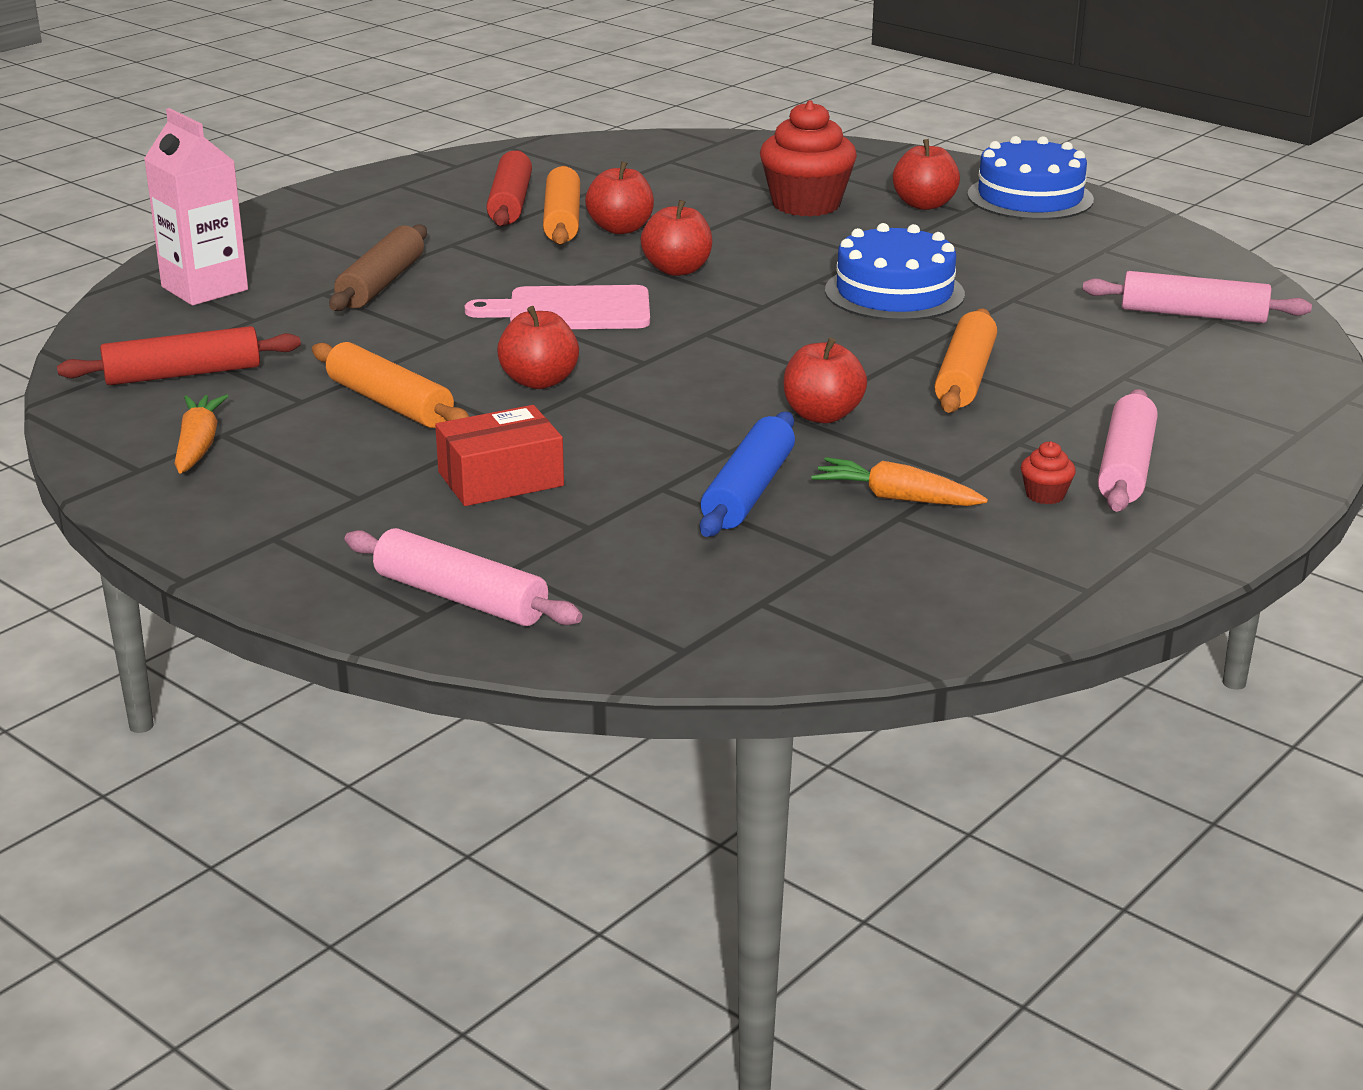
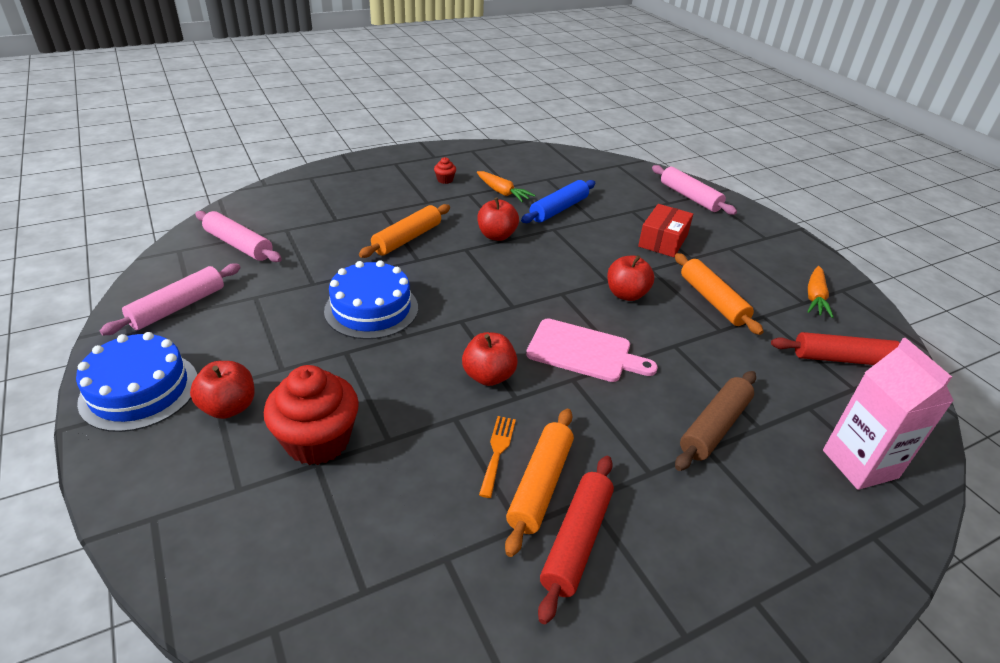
camera: 160 degrees left, 10 degrees up
(500, 479) = (663, 241): red box -> red box turned 60 degrees counterclockwise
(620, 229) = (497, 451): red apple -> orange fork
(1126, 467) = (399, 182): pink rolling pin -> pink rolling pin (178, 307)

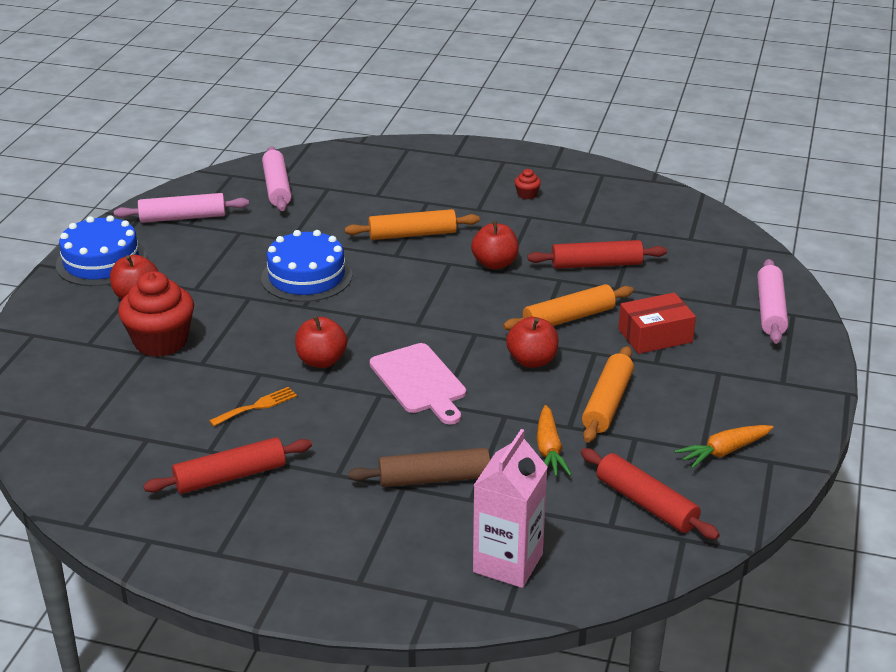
camera: 45 degrees right, 5 degrees down
(502, 192) = (565, 227): orange carrot -> orange carrot (549, 450)
(540, 485) = (254, 438): orange rolling pin -> orange rolling pin (568, 318)
(558, 209) = (596, 264): blue rolling pin -> red rolling pin

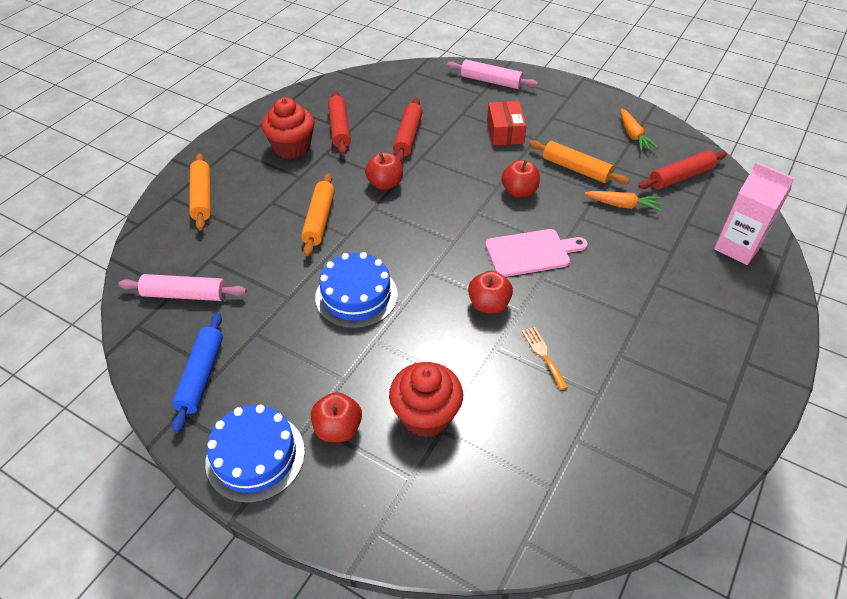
camera: 75 degrees left, 15 degrees up
(183, 217) = (201, 376): pink rolling pin -> blue rolling pin
(230, 476) = (636, 384): red rolling pin -> red rolling pin (339, 128)
(434, 479) = (648, 265): brown rolling pin -> none
(527, 194) = (292, 147): red cupcake -> red cupcake, size x2.39
(568, 318) = (472, 164): orange rolling pin -> orange rolling pin (202, 197)

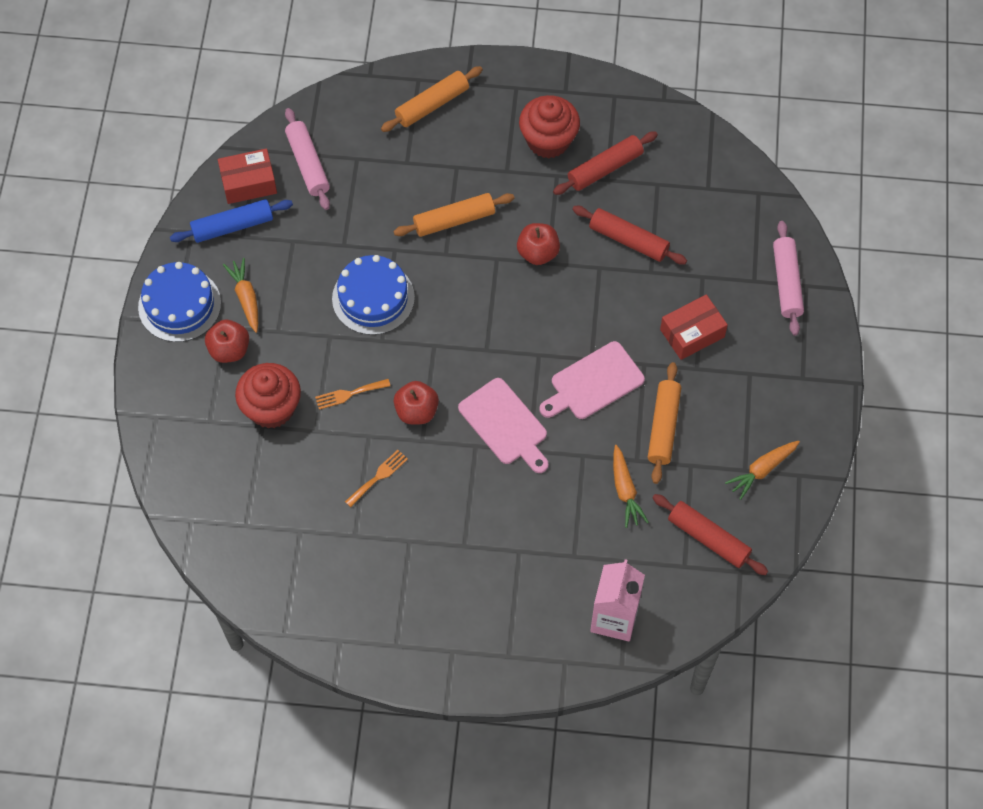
camera: 65 degrees right, 15 degrees up
(165, 346) = (248, 183): none -> red box
(289, 393) = (246, 298): none -> orange carrot
(408, 136) = (628, 240): red rolling pin -> red rolling pin turned 45 degrees clockwise
(445, 347) = (349, 394): none -> orange fork
(519, 191) = (593, 383): red apple -> pink cutting board

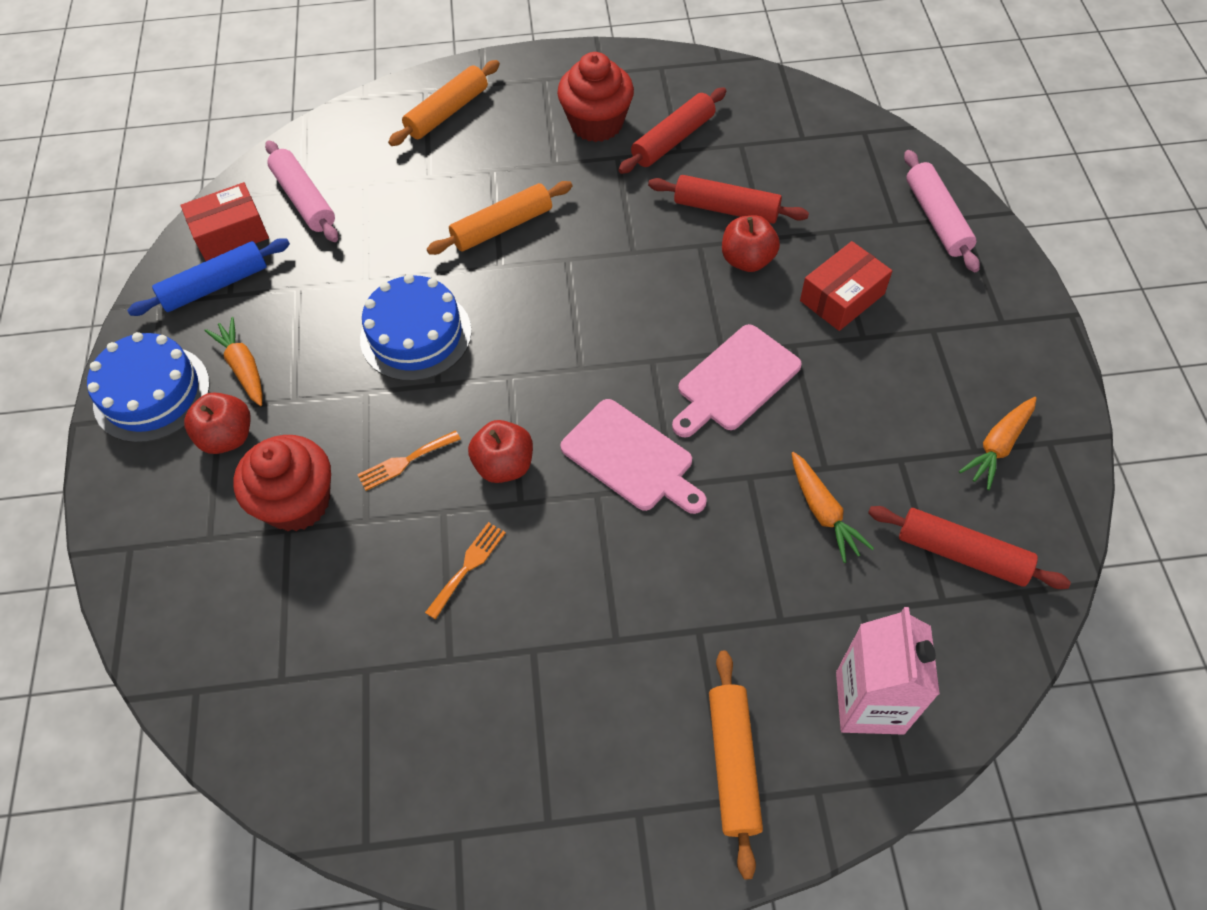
camera: 10 degrees left, 5 degrees down
(538, 253) = (617, 243): red apple -> red apple (747, 260)
(663, 427) = (846, 417): orange rolling pin -> orange rolling pin (733, 763)

